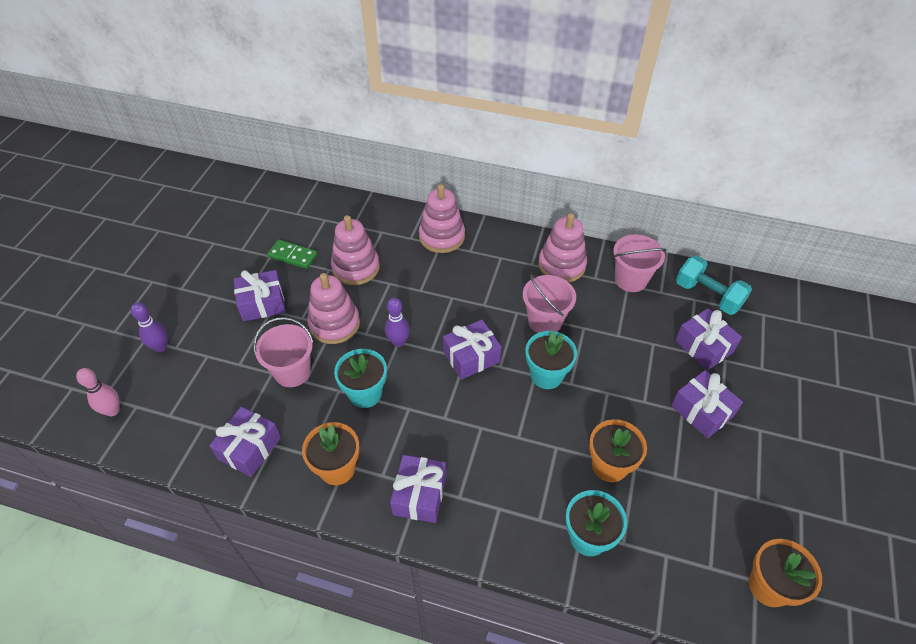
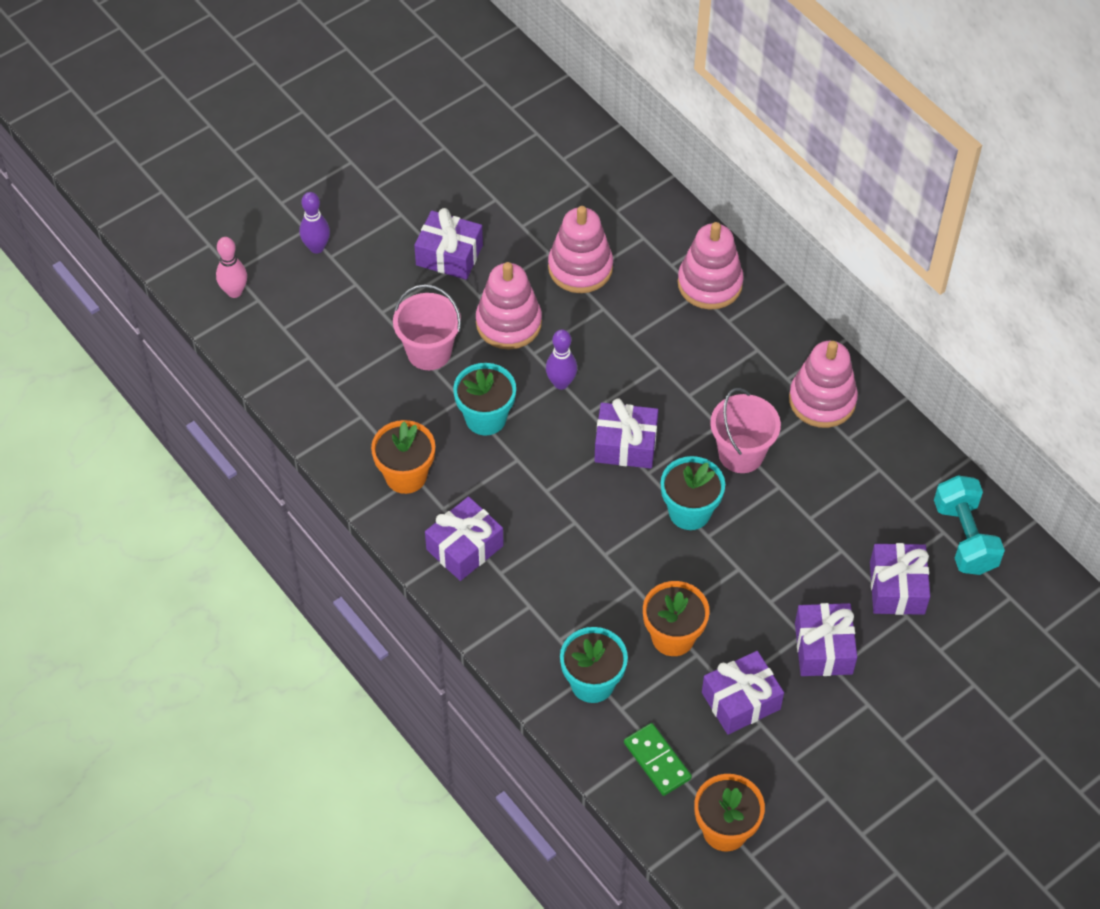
camera: 35 degrees right, 5 degrees up
(249, 448) = (337, 406): purple gift -> purple gift (741, 701)
(293, 256) = (520, 213): green domino -> green domino (657, 761)
(630, 280) = (889, 465): pink bucket -> none

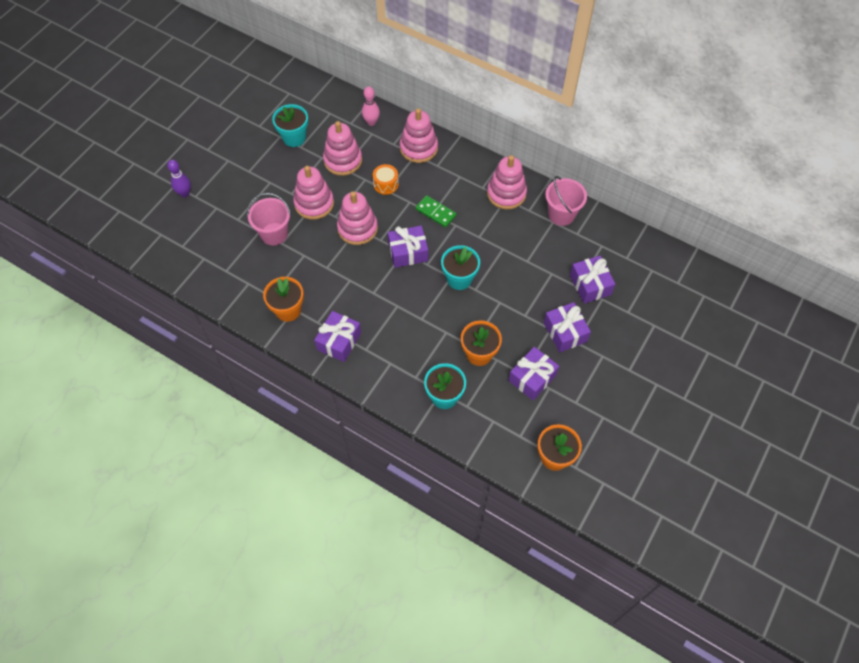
camera: 20 degrees left, 5 degrees up
(234, 292) = (144, 234): pink bowling pin -> pink bowling pin (371, 122)
(449, 255) = (265, 175): purple gift -> none
(485, 418) = (322, 262): turquoise flower pot -> turquoise flower pot (294, 138)
(561, 383) = (357, 228): purple bowling pin -> pink stacking toy
(633, 326) = (386, 184): none -> orange drum
(657, 761) = (500, 429): green domino -> green domino (436, 212)
(741, 454) = (474, 237): pink bucket -> pink bucket (561, 214)
(964, 537) = (614, 245): turquoise dumbbell -> none

